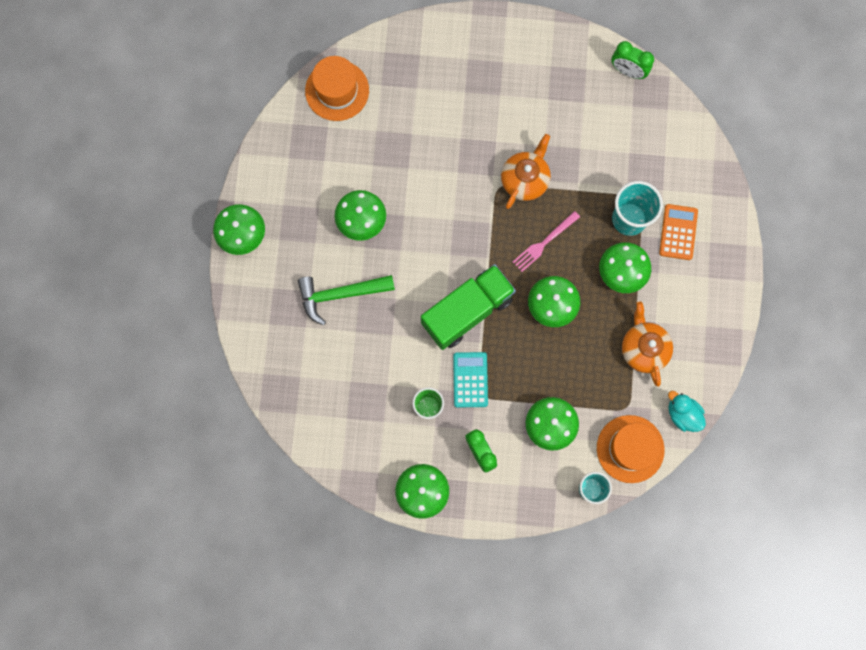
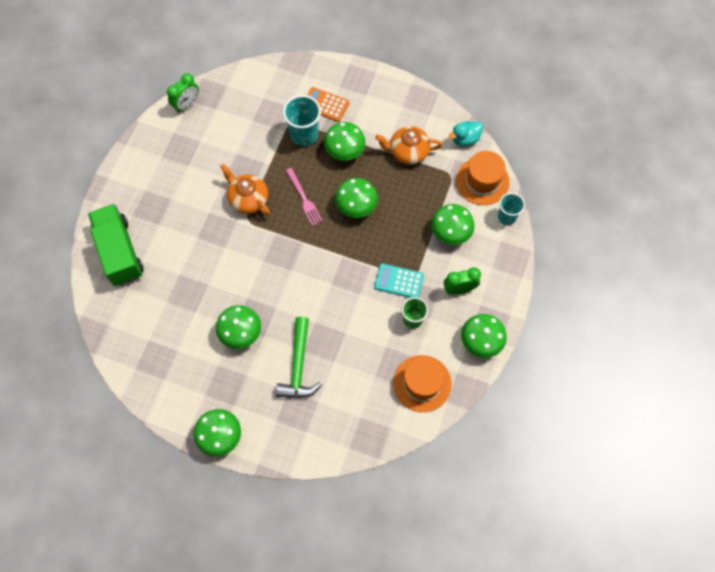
camera: 75 degrees left, 10 degrees down
(337, 90) = (119, 324): orange hat -> orange hat (422, 383)
(467, 311) = (342, 269): green truck -> green truck (120, 252)

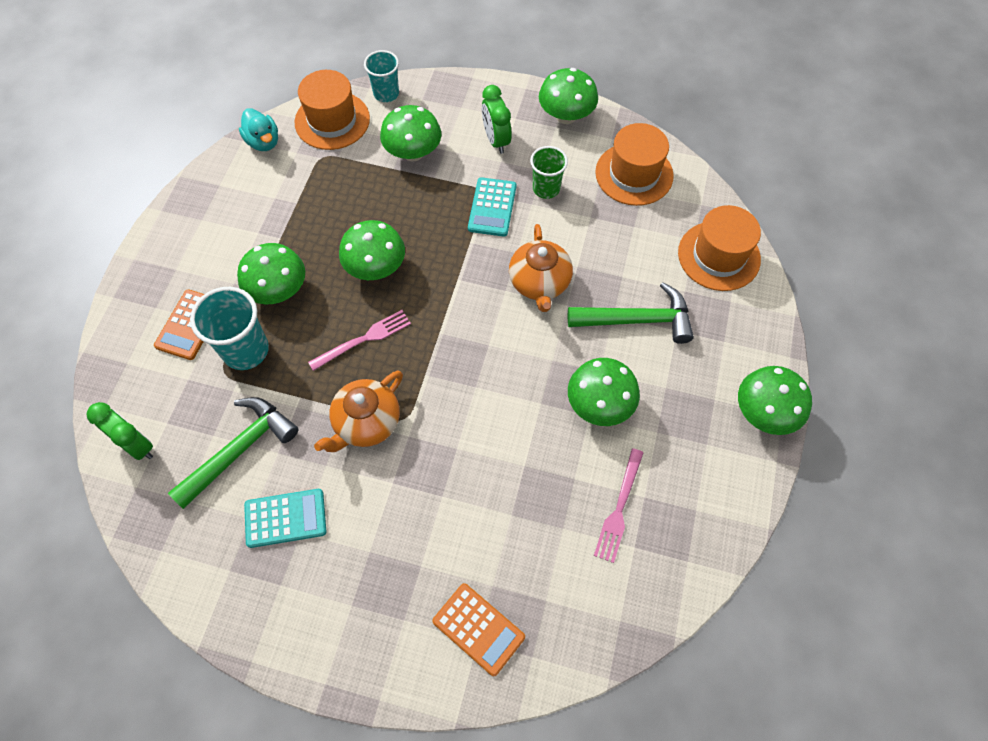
camera: 95 degrees left, 5 degrees down
(120, 252) = (478, 629): green truck -> orange calculator
(172, 334) = (619, 508): none -> pink fork
(187, 104) = (169, 555): green clock -> green clock (137, 445)
(197, 158) = (285, 518): none -> turquoise calculator
(241, 134) = (240, 449): none -> green hammer
(344, 431) = (719, 256): none -> orange hat
(408, 151) = (282, 208): orange teapot -> orange teapot (539, 283)

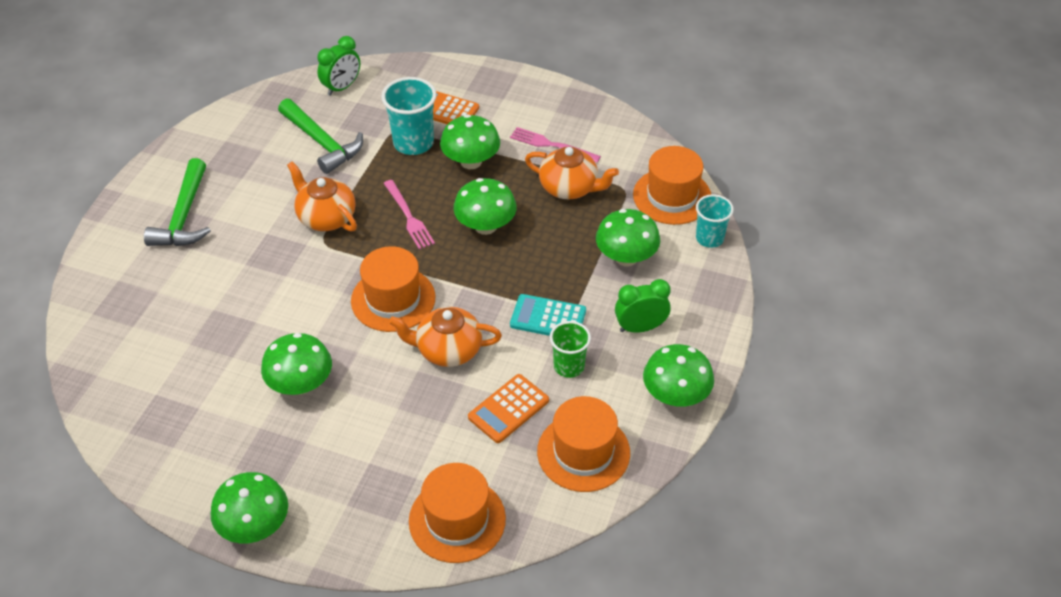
camera: 95 degrees right, 15 degrees down
(263, 142) = (645, 148): turquoise duck -> none
(285, 518) = (256, 169): turquoise calculator -> none
(320, 200) = (569, 188): none -> orange teapot
(478, 629) = (127, 281): orange calculator -> orange calculator (508, 409)
(481, 338) = (393, 299): none -> orange hat
(619, 508) = (194, 386): pink fork -> pink fork (551, 145)
(638, 320) = (388, 429): green hammer -> green hammer (184, 216)

